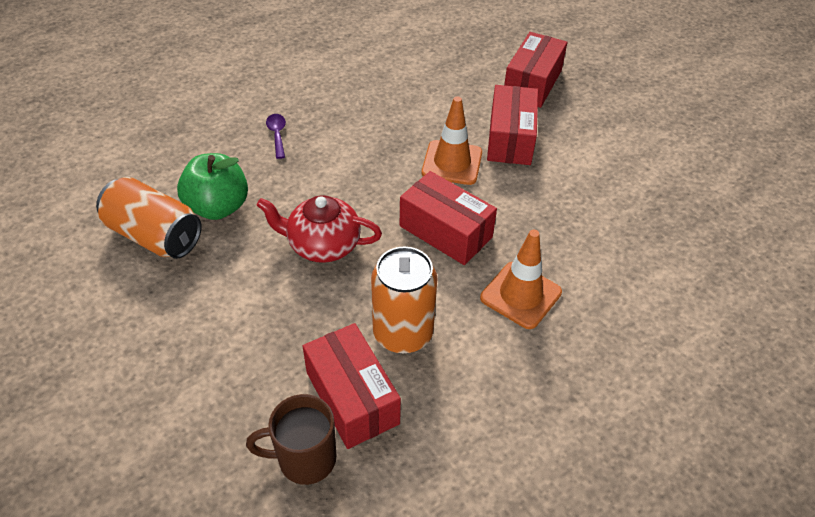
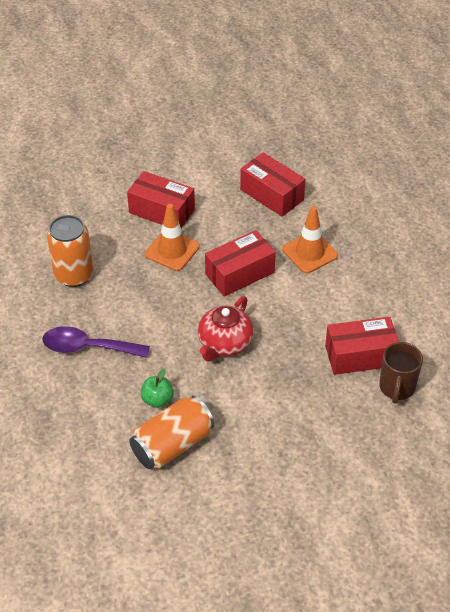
camera: 70 degrees left, 0 degrees up
(218, 207) = (157, 400): green apple -> green apple, size x0.59
(277, 135) = (87, 347): purple spoon -> purple spoon, size x1.94
(403, 333) = (319, 319): orange can -> orange can (74, 275)
(532, 83) = (105, 179): red box -> red box (271, 195)

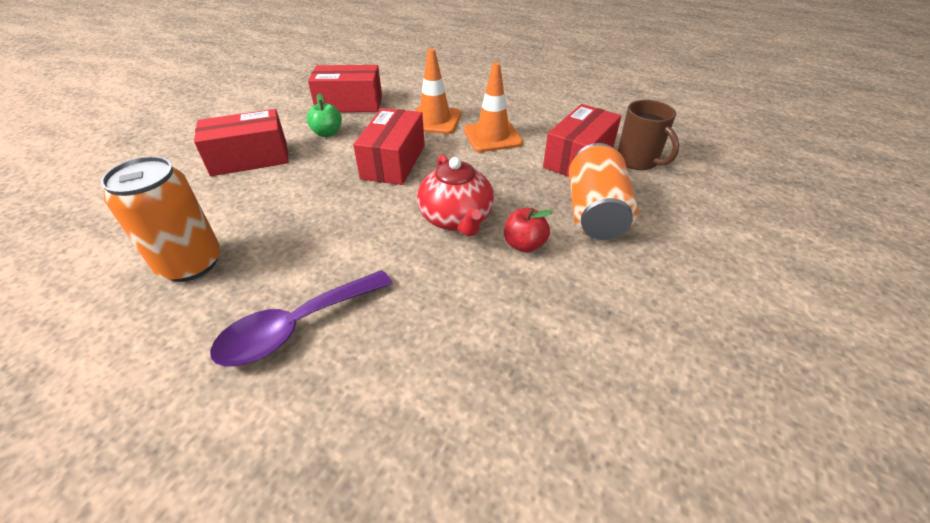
camera: 45 degrees left, 5 degrees down
(157, 400) = (459, 319): green apple -> green apple (327, 133)
(172, 250) = (299, 180): orange traffic cone -> orange traffic cone (492, 136)
(172, 445) = (544, 355): orange can -> orange can (595, 212)
(239, 387) = (524, 245): none -> red apple

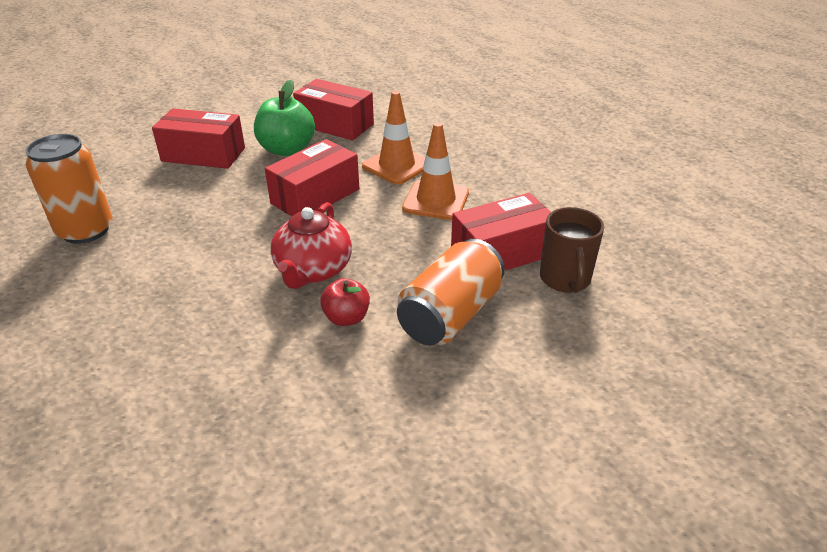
camera: 30 degrees right, 5 degrees down
(296, 327) = (106, 309): purple spoon -> none
(327, 133) = (287, 149): green apple -> green apple, size x1.70

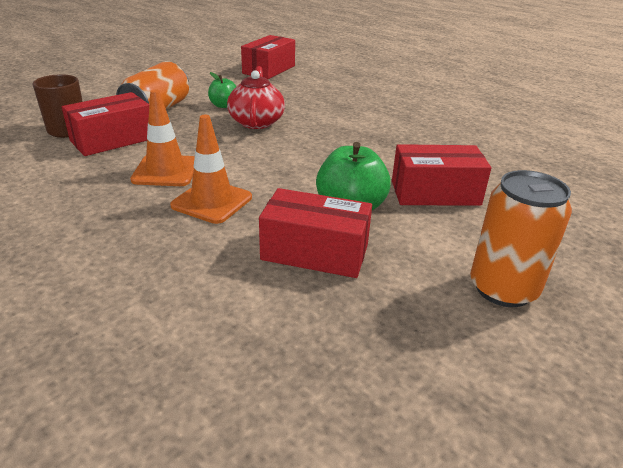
camera: 165 degrees right, 5 degrees down
(85, 230) = (443, 129): orange can -> orange can (503, 289)
(315, 196) = (285, 165): red box -> red box (269, 69)
(346, 318) = (223, 105): red apple -> green apple

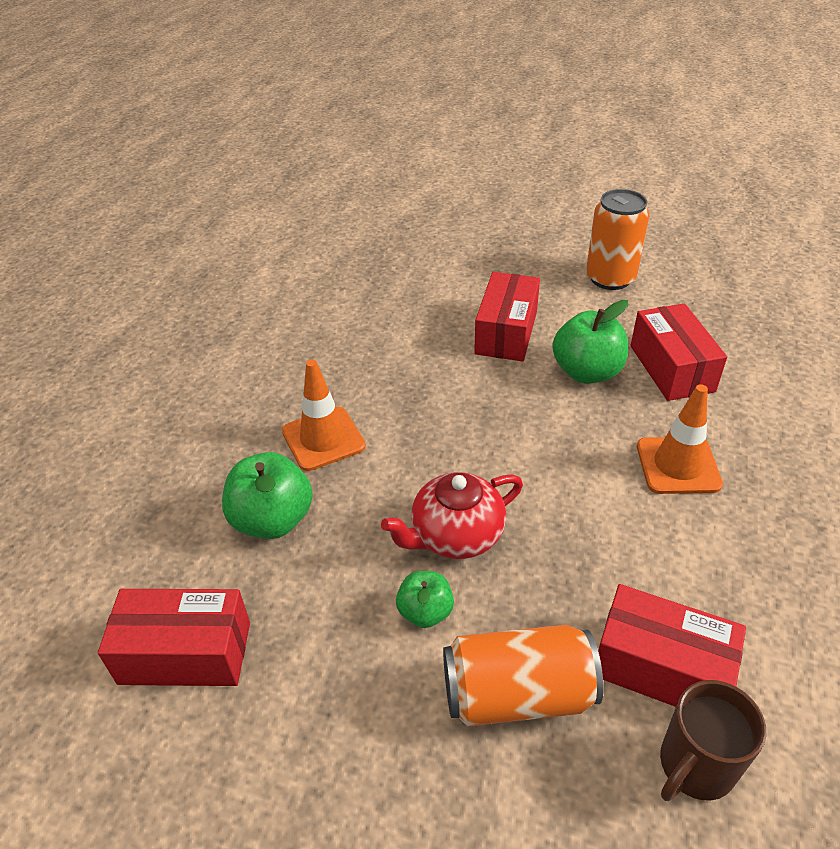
camera: 115 degrees left, 10 degrees up
(166, 171) = (668, 542): orange traffic cone -> orange traffic cone (323, 439)
(320, 91) = (272, 520): none -> green apple
(435, 193) = (506, 332): red box -> red box turned 45 degrees clockwise

